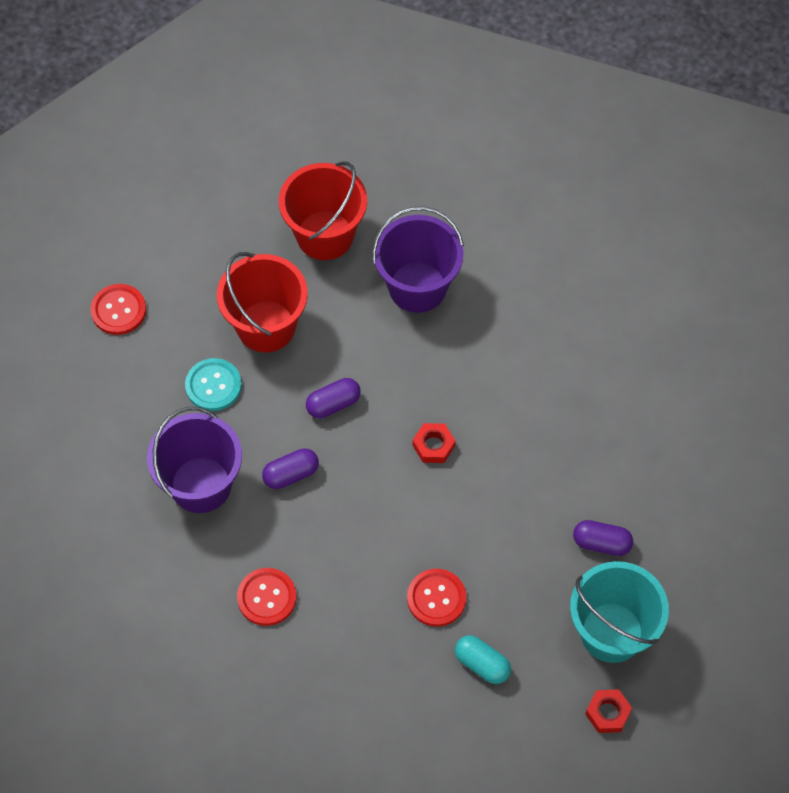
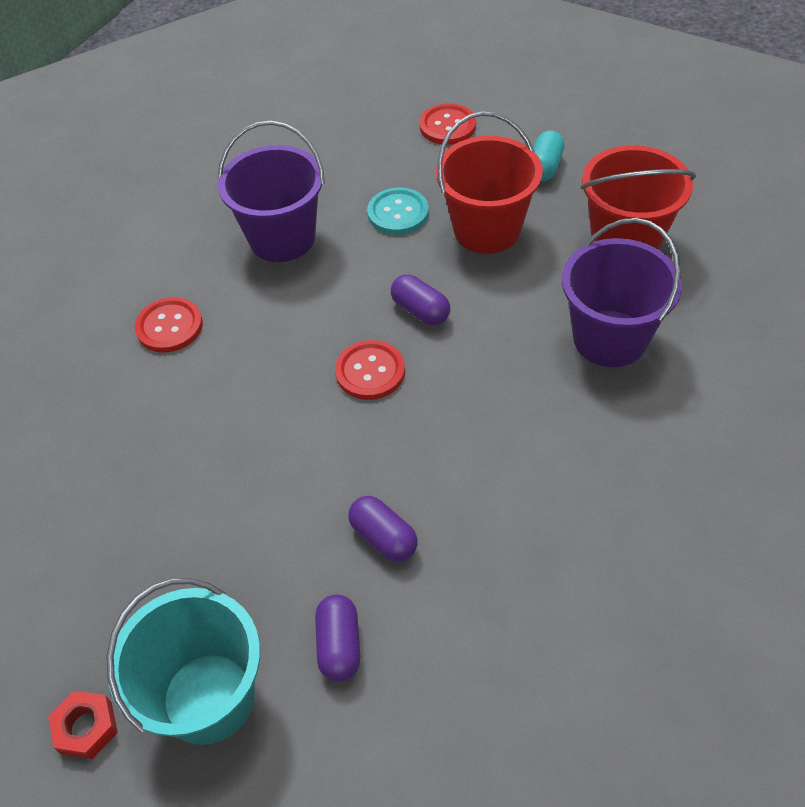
camera: 75 degrees right, 10 degrees down
(291, 474) = (320, 302): purple capsule -> purple capsule (383, 537)
(433, 446) = (407, 416): red nut -> none
(436, 598) = (207, 479): red button -> red button (370, 371)
(482, 664) = (130, 553): turquoise capsule -> turquoise capsule (544, 167)

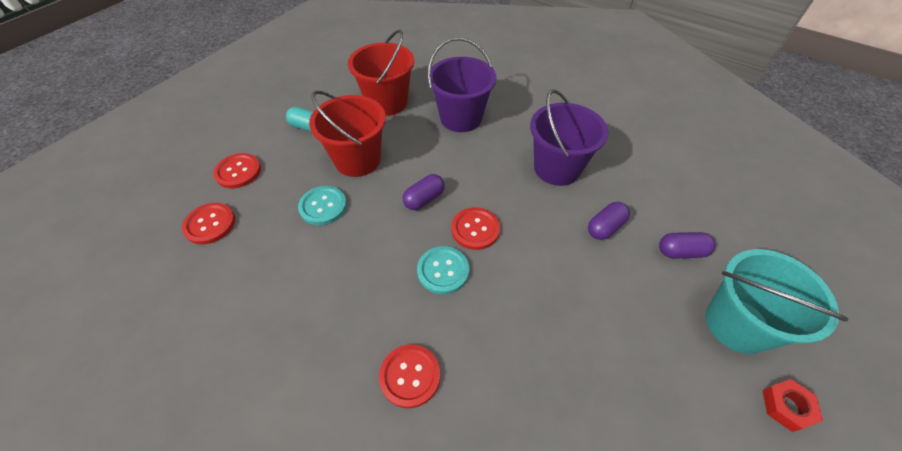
camera: 90 degrees left, 0 degrees up
(282, 238) = (324, 285): purple bucket -> purple bucket (557, 168)
(301, 342) = (443, 271): none -> turquoise button
(363, 128) = (210, 224): none -> red button

